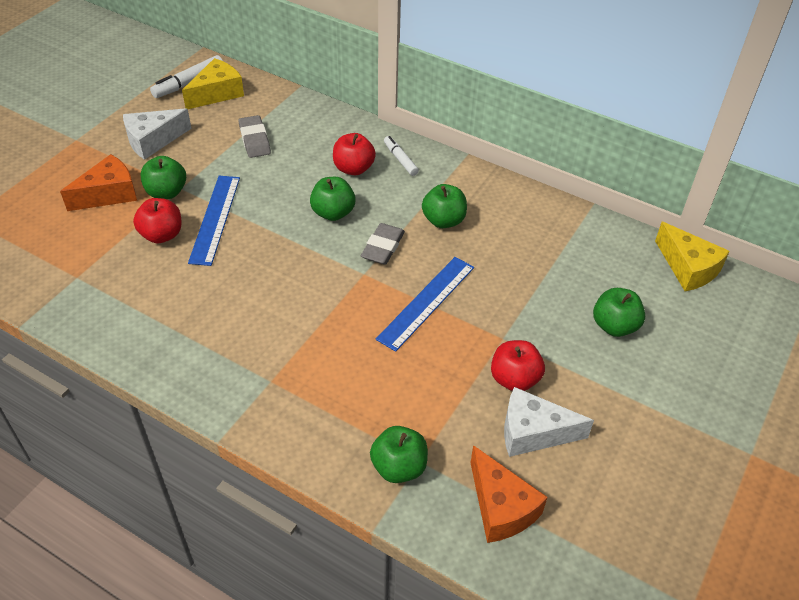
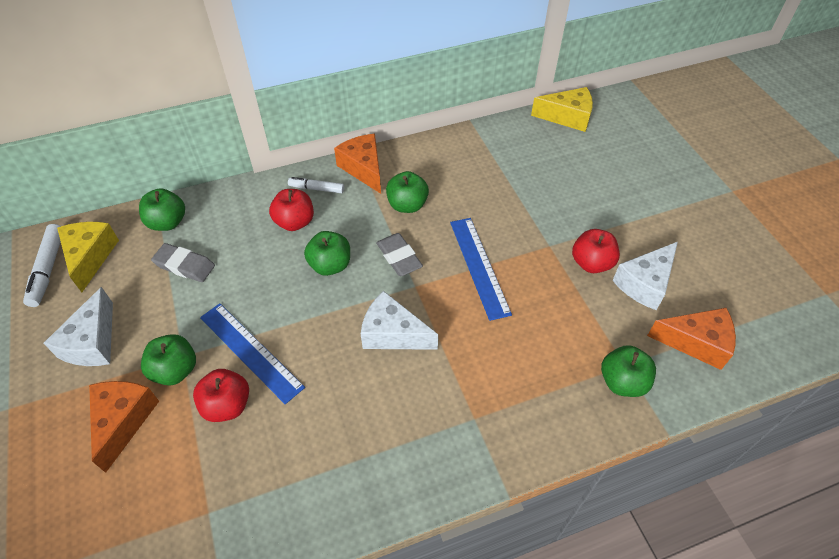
camera: 50 degrees left, 5 degrees up
(304, 286) = (392, 334): none -> white cheese
(453, 172) = (363, 168): none -> orange cheese
(614, 326) = (586, 182): green apple -> green apple (168, 222)

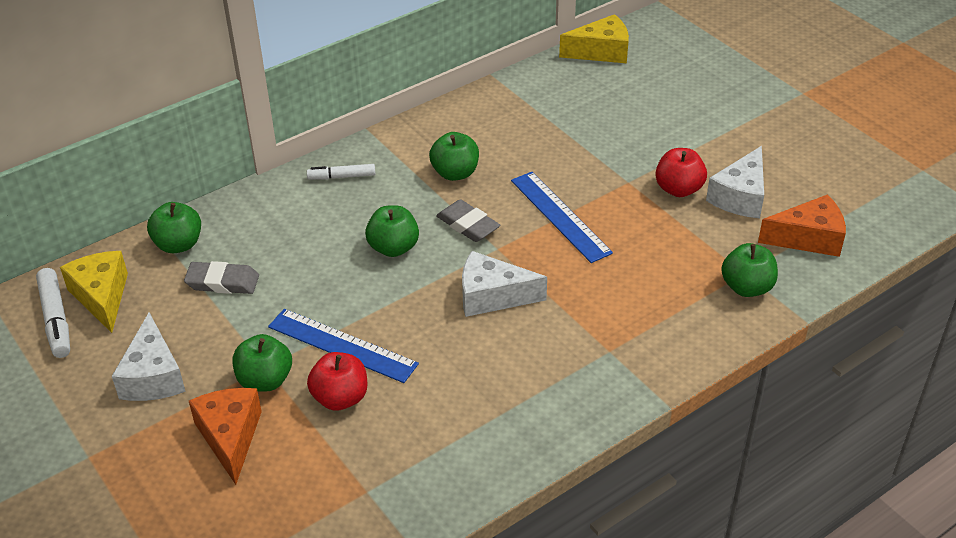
camera: 15 degrees left, 10 degrees down
(295, 222) = (332, 215): red apple -> none
(363, 168) = (388, 146): orange cheese -> none

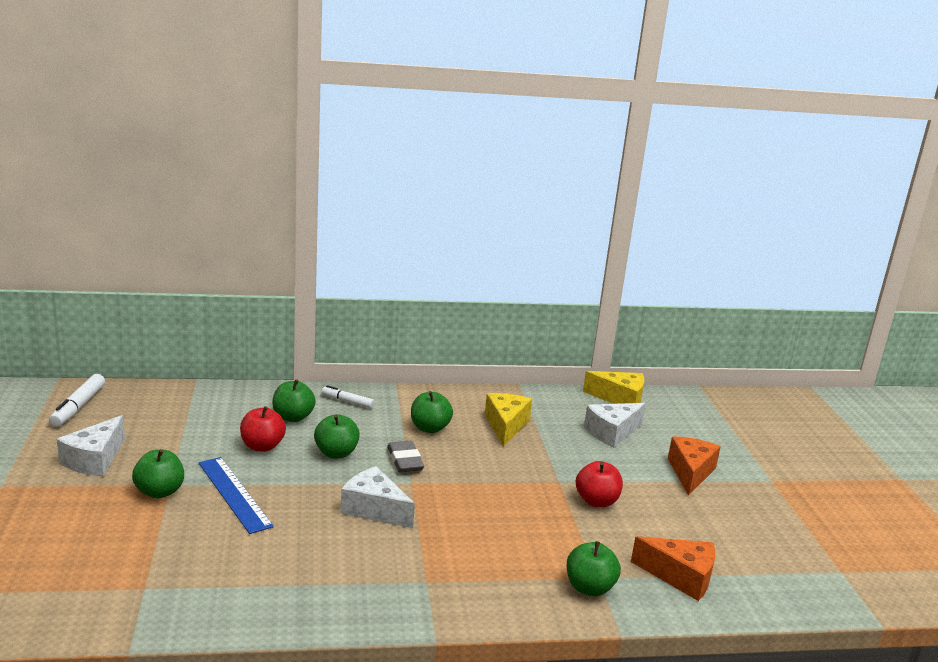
camera: 25 degrees right, 20 degrees down
(101, 297) = (119, 406): yellow cheese -> yellow cheese (505, 426)
(178, 244) = (199, 398): green apple -> green apple (293, 417)
(222, 282) = (200, 428): grey eraser -> none
(230, 437) = (97, 514): orange cheese -> orange cheese (690, 472)
(340, 398) = (195, 523): red apple -> red apple (262, 446)
(560, 216) = (481, 482): blue ruler -> none
(740, 196) = (646, 526): white cheese -> white cheese (612, 432)

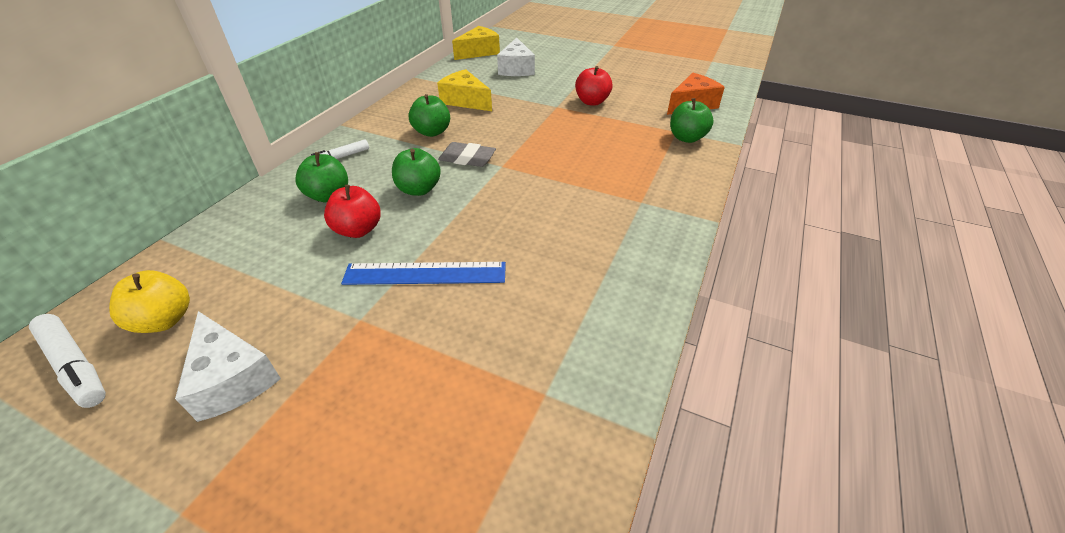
camera: 55 degrees left, 20 degrees up
(127, 416) = (165, 320): none -> yellow apple
(159, 492) = (367, 332): green apple -> none
(374, 509) = (524, 196): white cheese -> none
(690, 472) = (586, 62): orange cheese -> none

